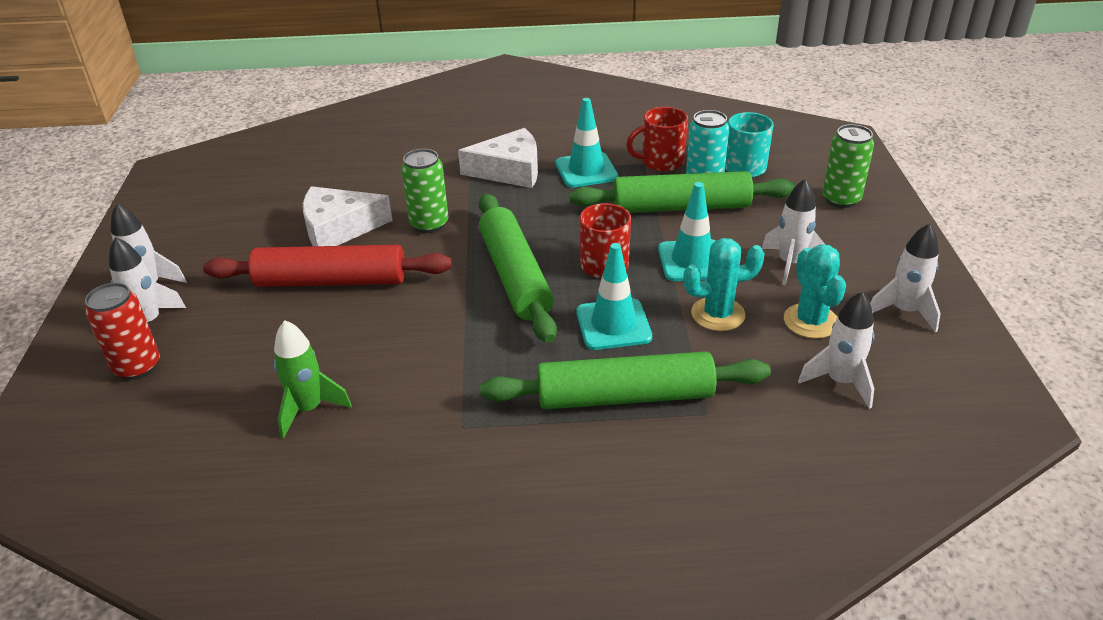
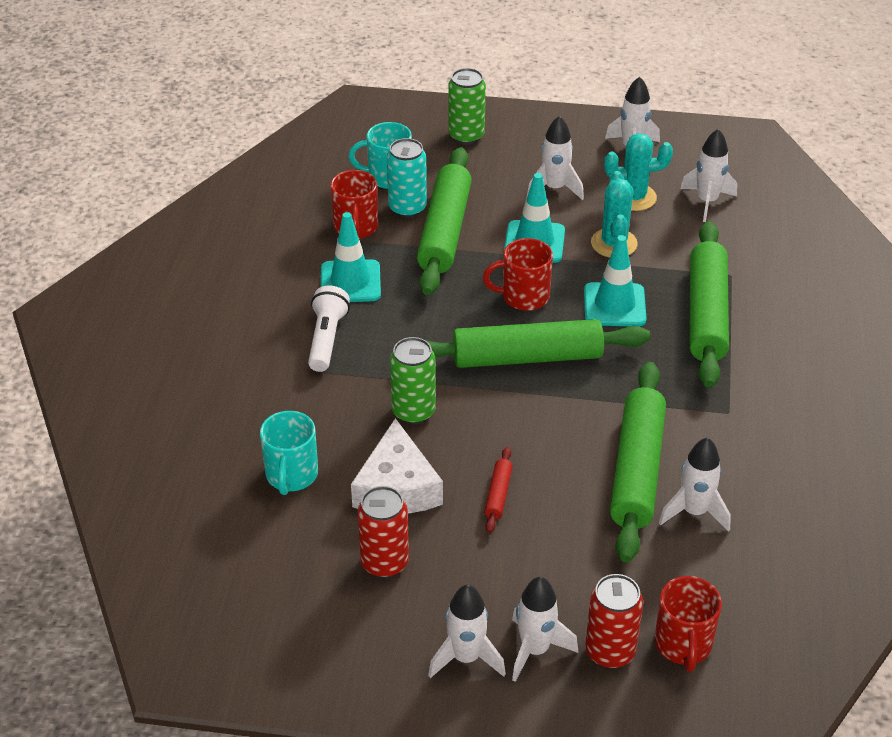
camera: 80 degrees left, 5 degrees up
(135, 414) = (683, 645): none -> red mug
(255, 234) = (384, 563): none -> red can
(309, 409) = (694, 512): green rocket -> white rocket
(331, 281) = (498, 494): red rolling pin -> red rolling pin, size x0.42
(349, 180) = (291, 475): none -> turquoise mug
(366, 363) = (636, 470): none -> green rolling pin
(509, 170) = (326, 339): white cheese -> white flashlight

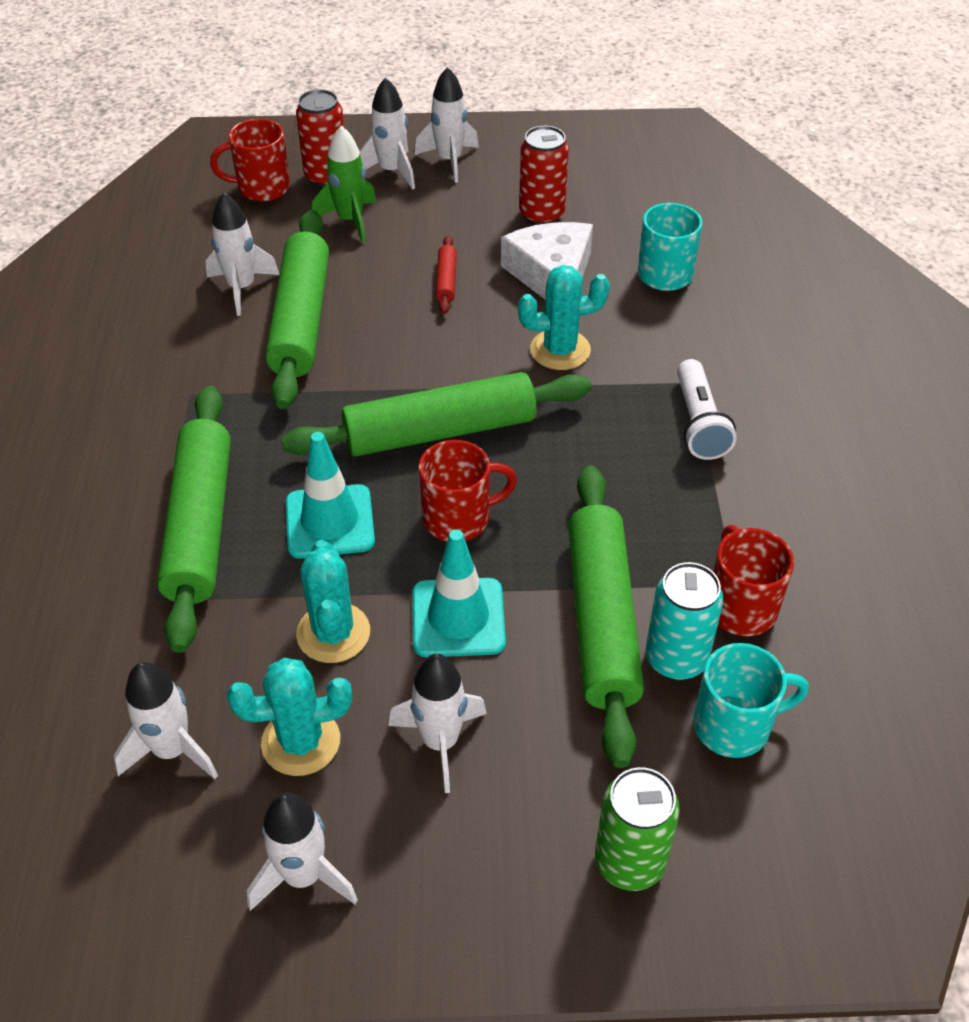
camera: 170 degrees right, 5 degrees up
(350, 282) = (706, 509): turquoise traffic cone -> none
(413, 411) = (560, 350): green can -> turquoise cactus
(586, 582) = (350, 220): none -> green rocket
(683, 645) = (261, 188): red mug -> red mug turned 90 degrees counterclockwise

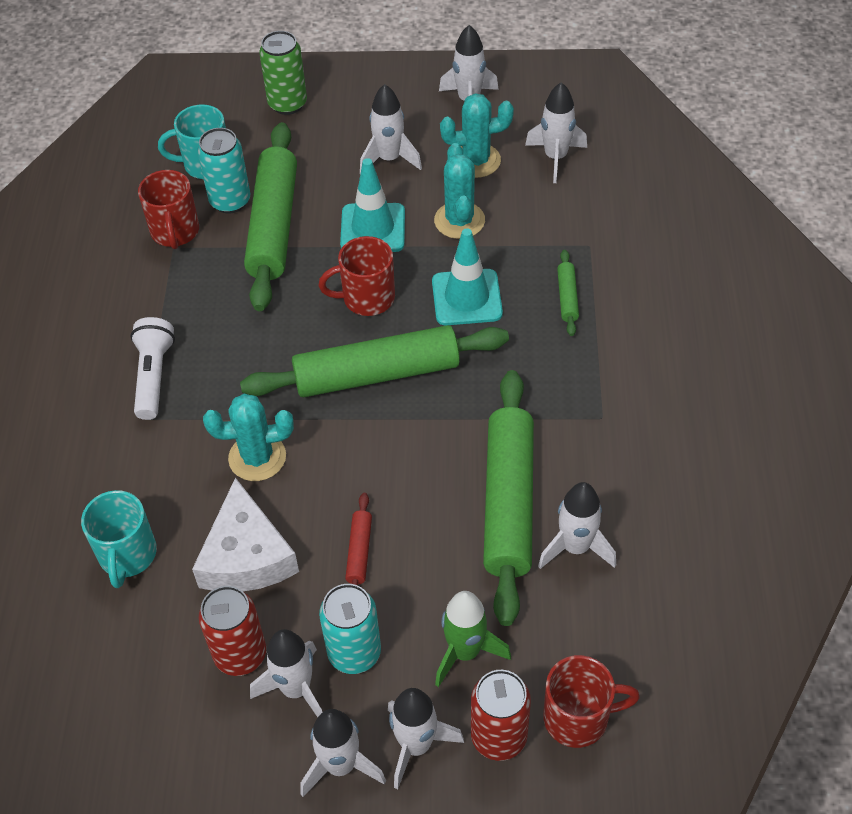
camera: 175 degrees left, 5 degrees up
(200, 525) = (567, 297): green rolling pin -> green rolling pin, size x0.42
(444, 218) = (354, 653): none -> turquoise can
(491, 197) = (296, 689): none -> white rocket

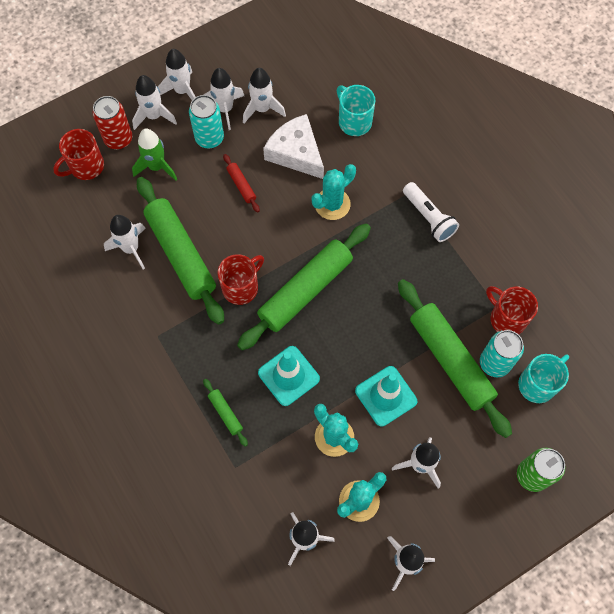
camera: 145 degrees right, 15 degrees up
(240, 655) = (262, 109): red can -> white rocket
(366, 298) = (349, 339): red mug -> red mug (241, 287)

